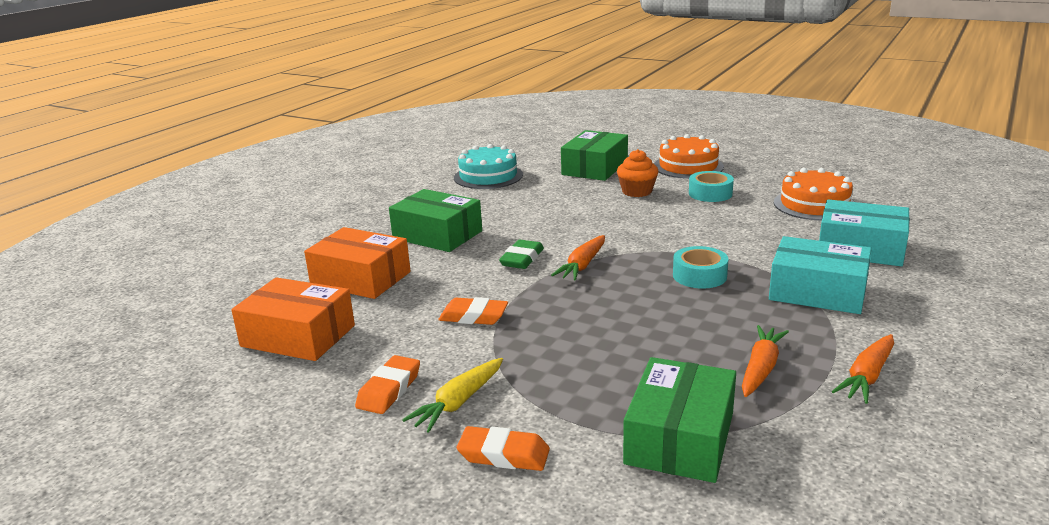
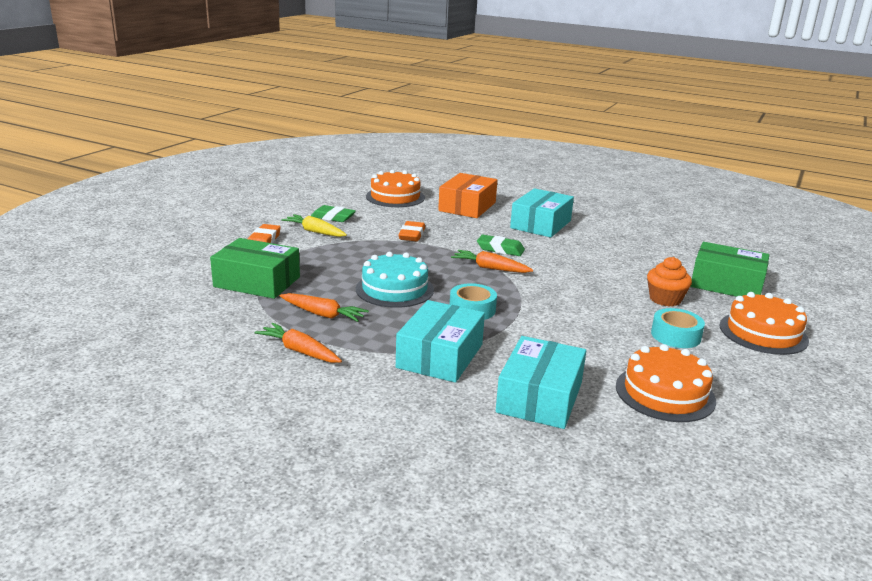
camera: 85 degrees right, 0 degrees up
(298, 336) = (395, 197): orange box -> orange cake
(389, 390) = (333, 217): orange eraser -> green eraser
(437, 235) = (540, 224): green box -> turquoise box
(488, 176) = (677, 240): turquoise cake -> turquoise cake (394, 289)

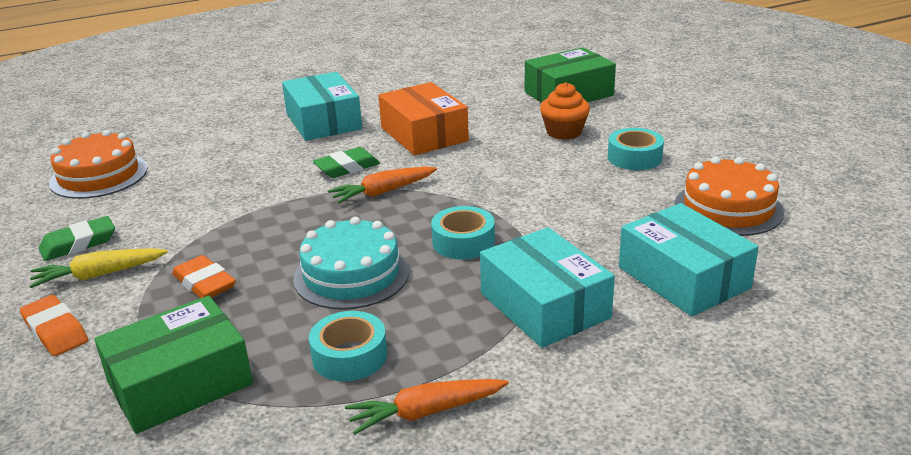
camera: 50 degrees left, 5 degrees up
(323, 314) = (349, 356): orange carrot -> turquoise tape
(412, 235) = (226, 207): orange eraser -> orange eraser (204, 283)
(467, 206) = (209, 142): orange box -> orange box (424, 134)
(763, 333) = (668, 119): orange cake -> none

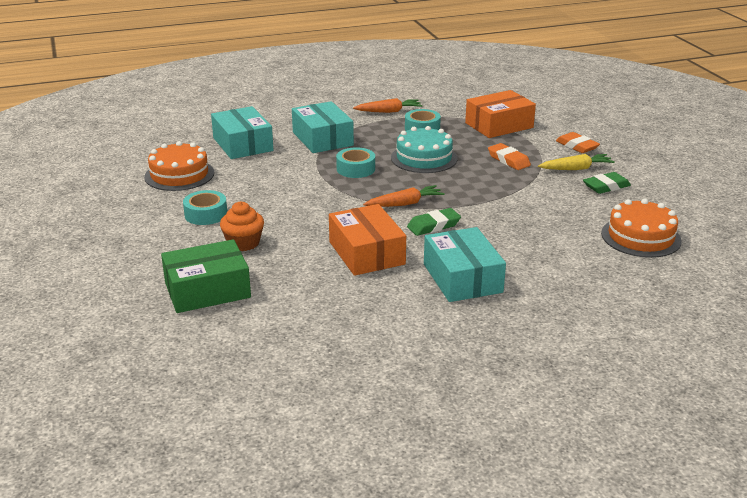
camera: 175 degrees left, 0 degrees up
(180, 383) = (499, 125): green box -> orange box

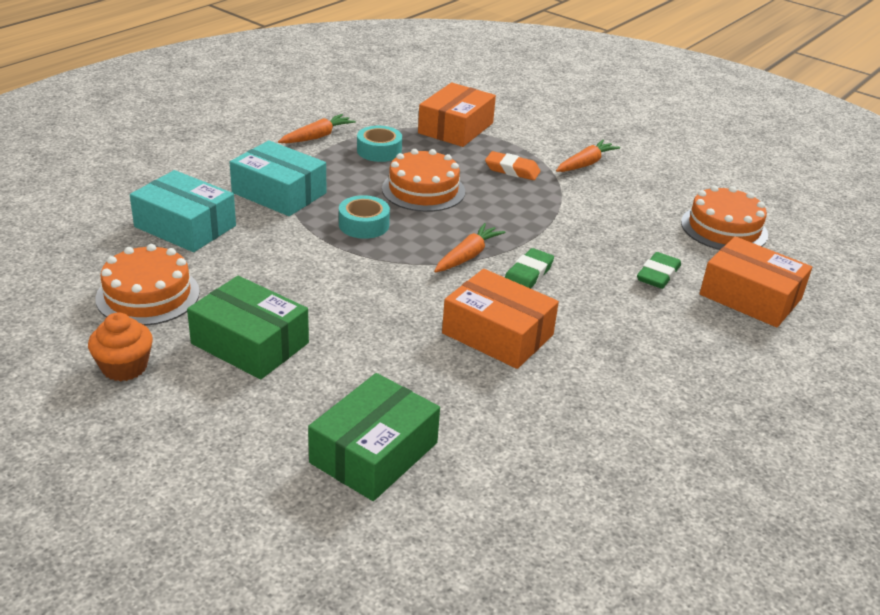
camera: 35 degrees left, 5 degrees up
(206, 214) = (250, 343): turquoise tape -> green box
(243, 243) = (344, 369): orange cupcake -> orange cupcake (124, 367)
(424, 158) = (423, 190): turquoise cake -> orange cake
(462, 278) = (625, 332): turquoise box -> none
(576, 168) = (585, 164): yellow carrot -> orange carrot
(577, 146) = (557, 136): orange eraser -> none
(599, 286) = (750, 297): none -> orange box
(606, 186) = (634, 178): green eraser -> green eraser (658, 275)

